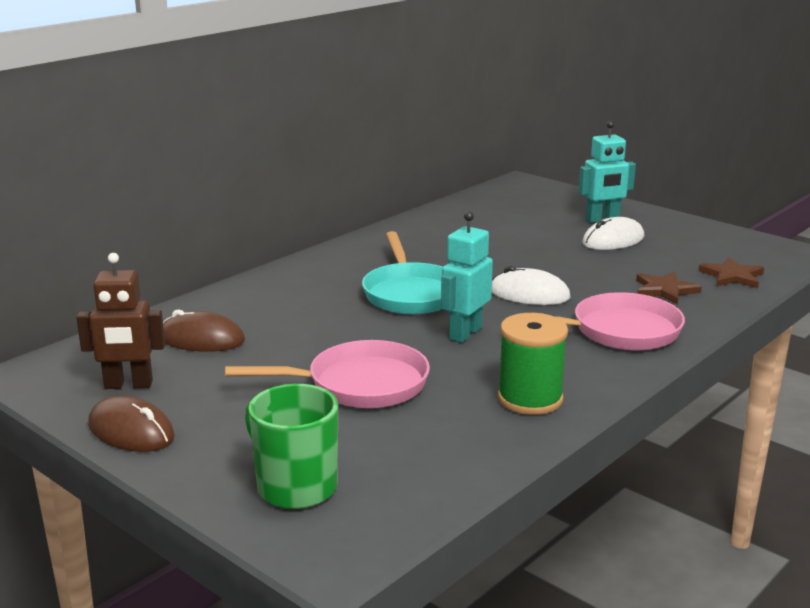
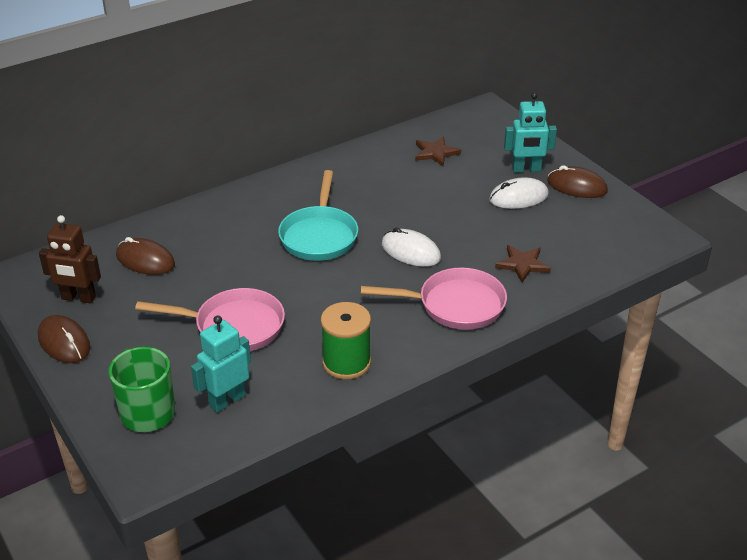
camera: 15 degrees right, 15 degrees up
(465, 333) = (337, 287): turquoise robot -> turquoise robot (227, 400)
(667, 226) = (577, 186): none -> brown mouse
(732, 276) = (590, 257): brown star -> brown star (435, 153)

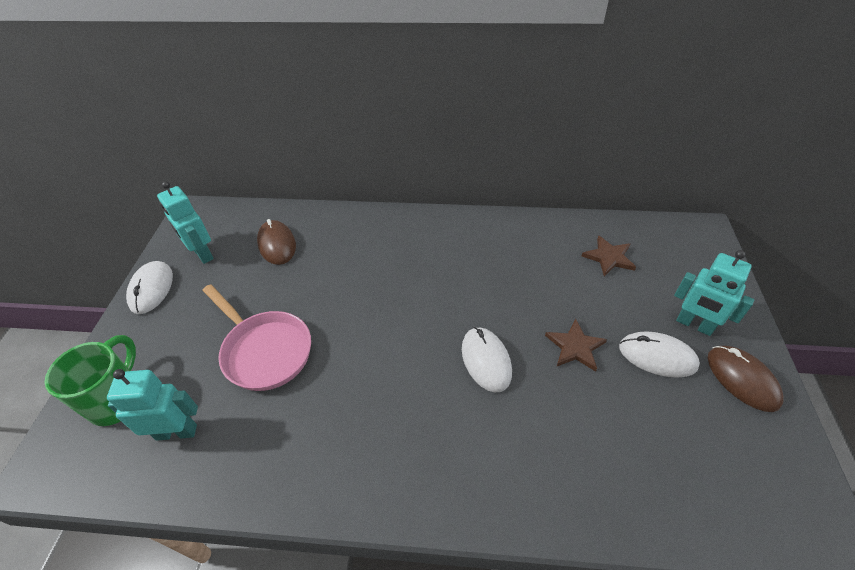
camera: 40 degrees right, 10 degrees up
(64, 342) = (151, 289): brown mouse -> white mouse
(78, 298) = (202, 254): brown robot -> turquoise robot
(319, 235) = (422, 293): turquoise pan -> none
(346, 363) = (304, 462): green spool -> none
(455, 305) = (469, 461): pink pan -> none
(522, 264) = (590, 453): brown star -> brown star (575, 347)

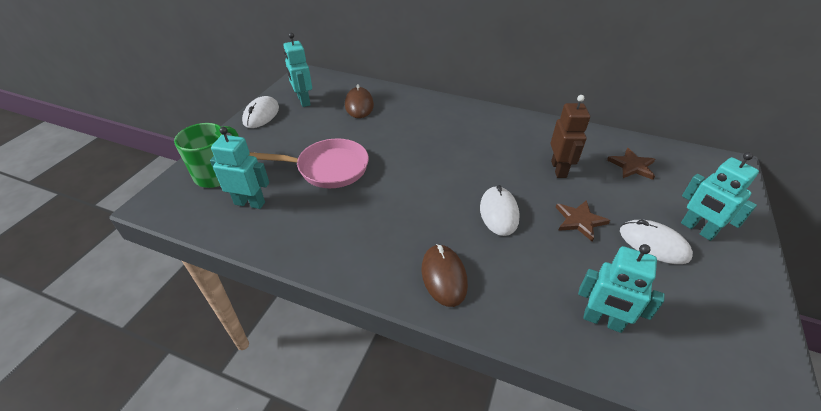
camera: 15 degrees right, 5 degrees down
(264, 350) = (328, 168): pink pan -> pink pan turned 60 degrees counterclockwise
(535, 281) = (559, 169): none -> brown robot
(633, 475) = (602, 321): none -> turquoise robot
(742, 379) = (731, 279): brown mouse -> brown mouse (444, 276)

